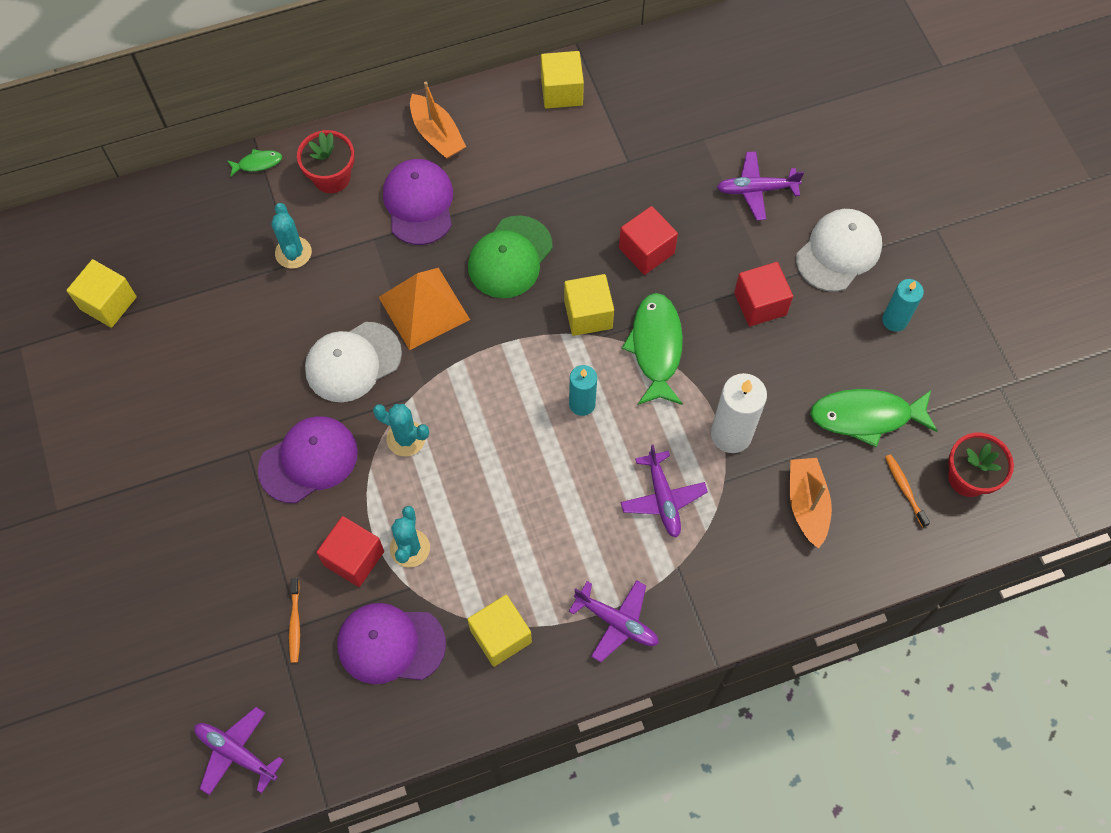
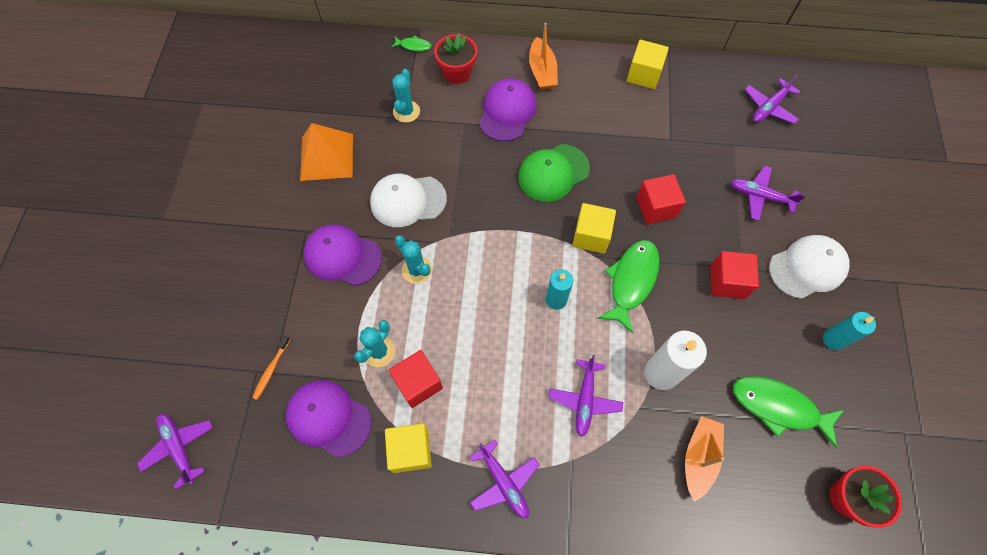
camera: 25 degrees right, 0 degrees up
(108, 303) = (271, 97): yellow cube -> none
(308, 460) = (342, 256): purple cap -> purple cap turned 150 degrees counterclockwise
(354, 558) = (336, 340): red cube -> red cube (418, 383)
(424, 308) = (475, 183): orange pyramid -> orange pyramid (326, 157)
(724, 77) = (769, 107): none -> purple plane
(904, 489) = (788, 483): orange toothbrush -> none

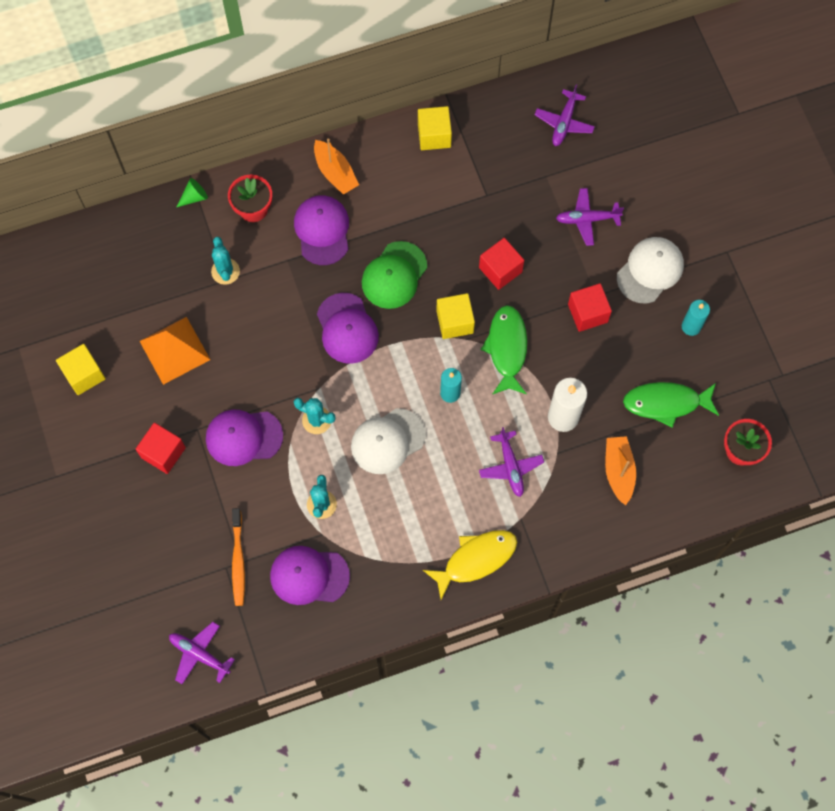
camera: 25 degrees left, 5 degrees up
(271, 370) = (238, 560): orange toothbrush -> orange toothbrush, size x1.56
(408, 201) = (274, 360): white cap -> white cap (387, 441)
(411, 451) = (390, 570): yellow cube -> yellow cube (84, 374)
(413, 46) = (194, 197): green fish -> green cone
(418, 383) = (368, 515): red cube -> red cube (163, 453)
(487, 201) = (347, 328): none -> purple cap
(504, 483) = (475, 559): purple plane -> yellow fish

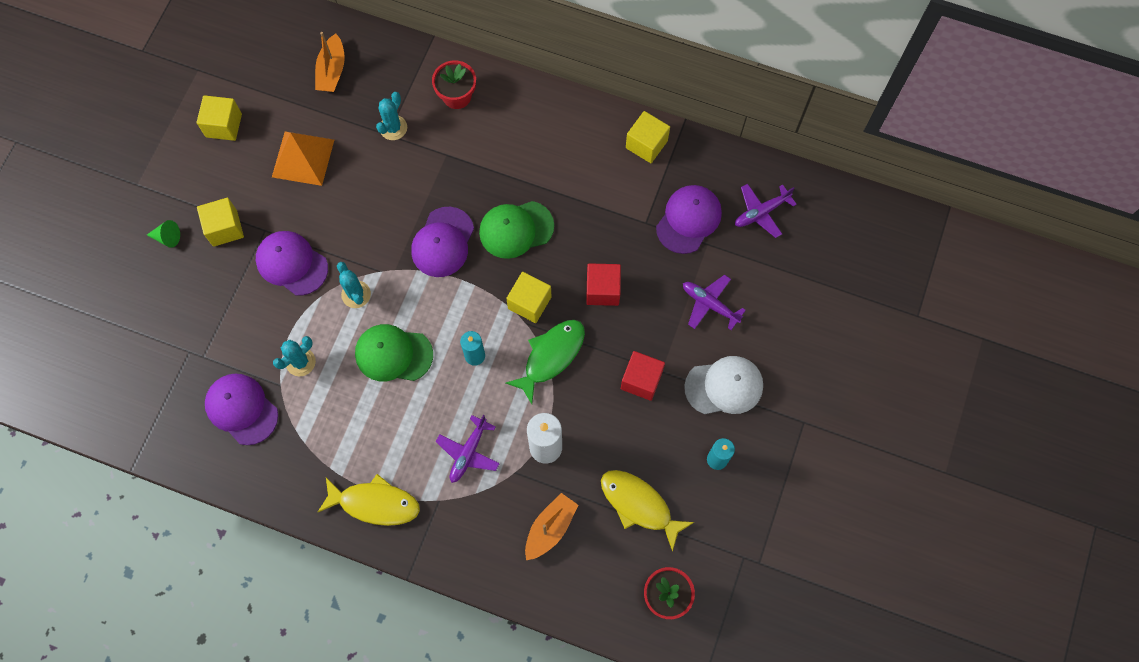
camera: 40 degrees right, 0 degrees up
(163, 453) = (225, 228): red cube -> yellow cube
(194, 197) = (422, 54): green cone -> green cone (167, 237)
(199, 654) = (111, 401): purple plane -> none
(238, 560) = (202, 354): orange toothbrush -> none
(322, 230) = (493, 152): purple cap -> purple cap (688, 220)
(335, 172) = (543, 115): orange boat -> orange boat (332, 71)
(387, 441) = (393, 354): white cap -> green cap
(666, 403) = (639, 505): green fish -> yellow fish

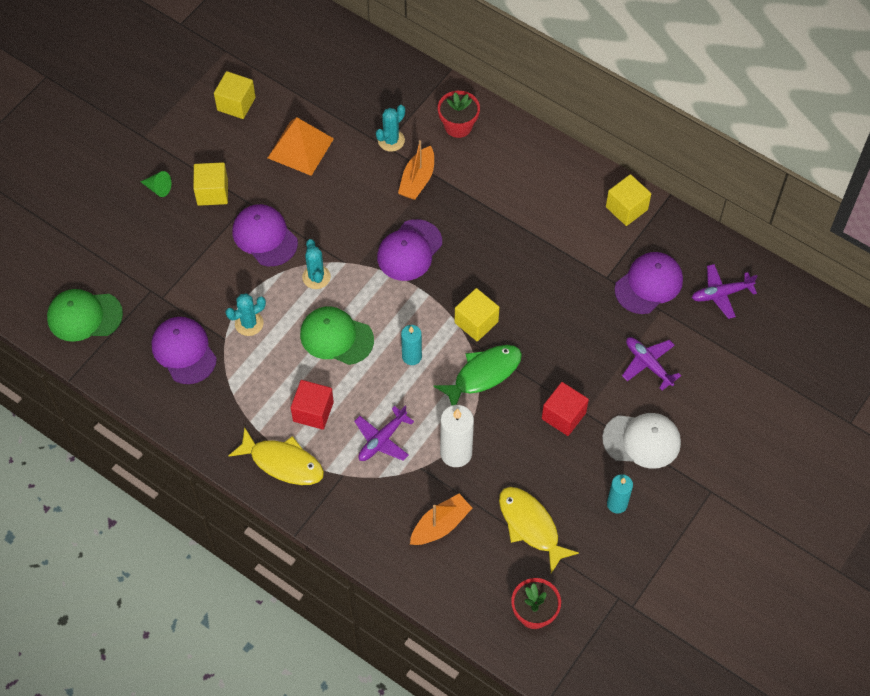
camera: 15 degrees right, 10 degrees down
(332, 71) = (348, 79): orange boat -> orange boat (417, 180)
(516, 229) = (481, 255): green cap -> green cap (84, 316)
(602, 290) = (549, 327): red cube -> red cube (313, 411)

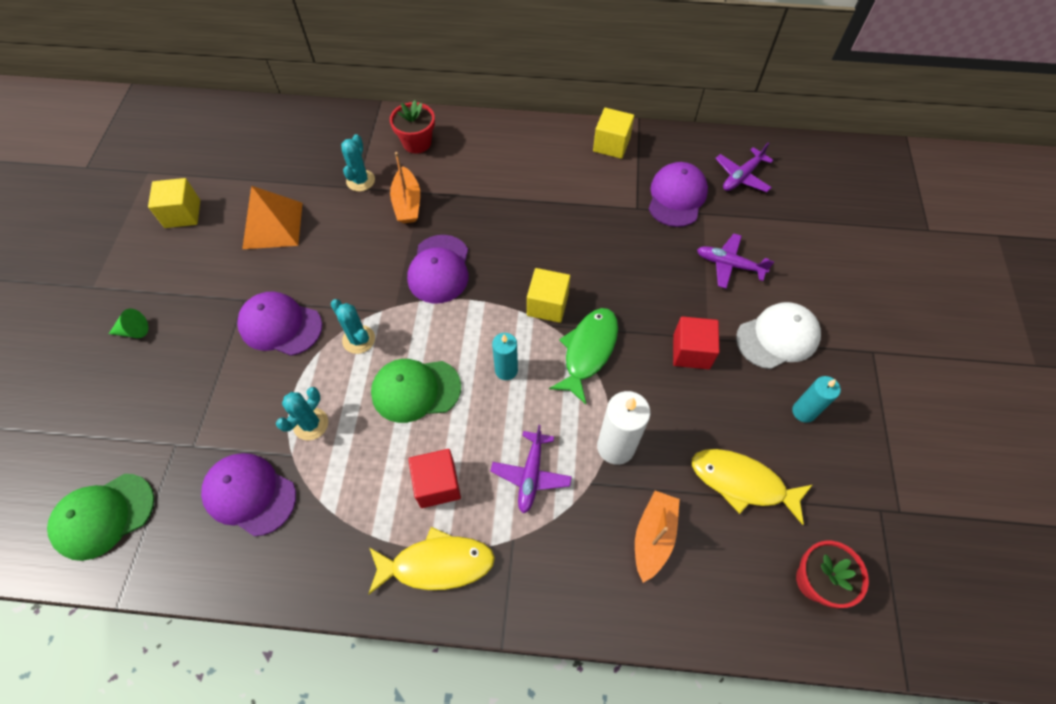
camera: 30 degrees left, 0 degrees up
(212, 192) = (198, 307): yellow cube -> none

